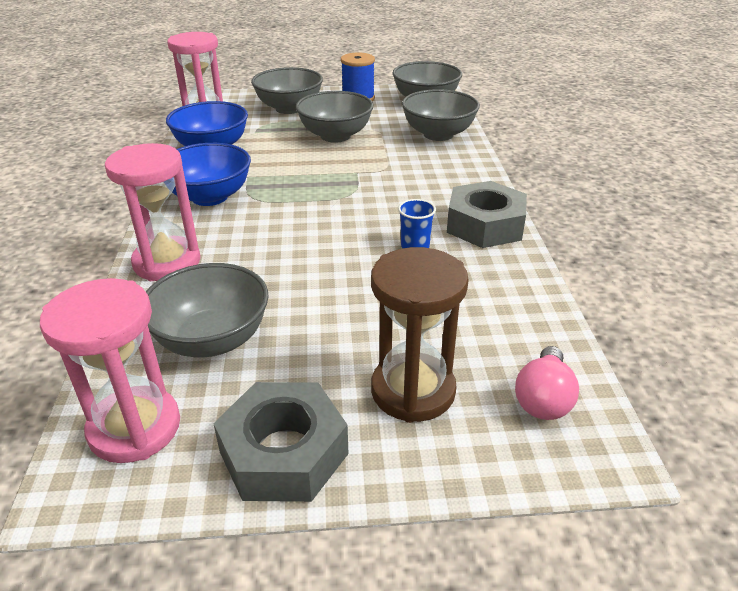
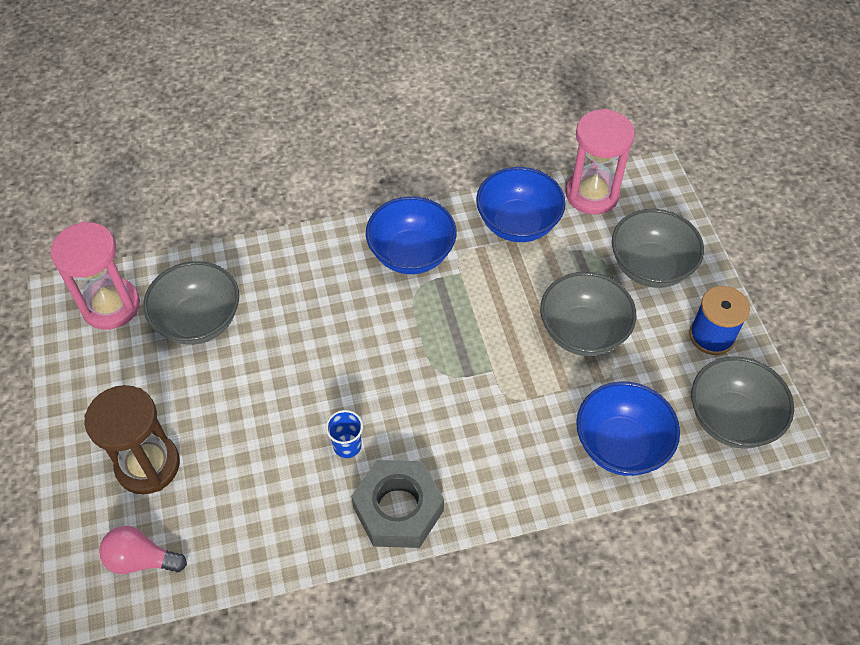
camera: 80 degrees right, 20 degrees up
(167, 262) = (296, 259): pink hourglass -> none
(284, 453) = (89, 394): grey nut -> none
(438, 134) = (621, 445): grey bowl -> blue bowl

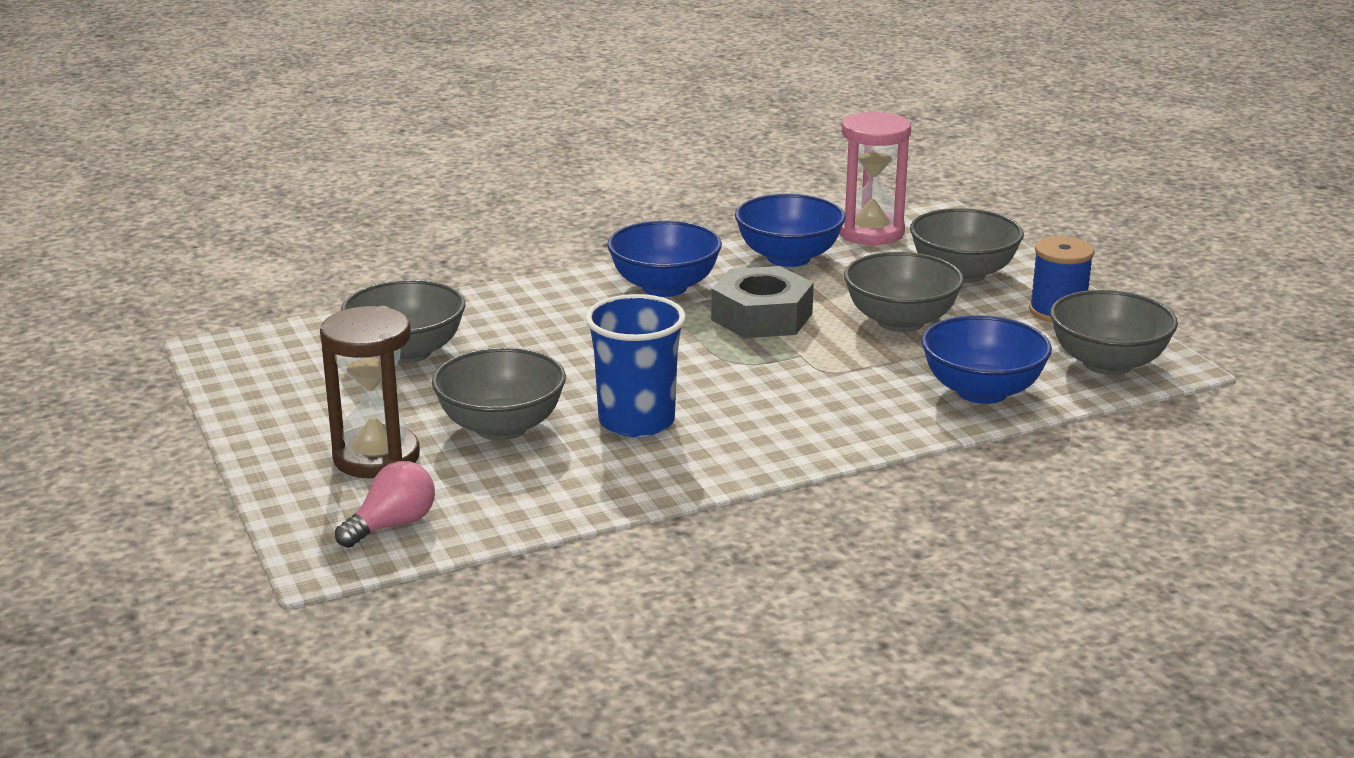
camera: 10 degrees left, 30 degrees down
(111, 306) = (284, 351): pink hourglass -> none
(141, 559) = (392, 525): pink light bulb -> pink light bulb turned 135 degrees clockwise
(246, 438) = (501, 427): none -> grey bowl
(347, 446) = (636, 421): blue cup -> blue cup, size x2.05
(398, 509) = (721, 459): grey nut -> grey nut (761, 317)

